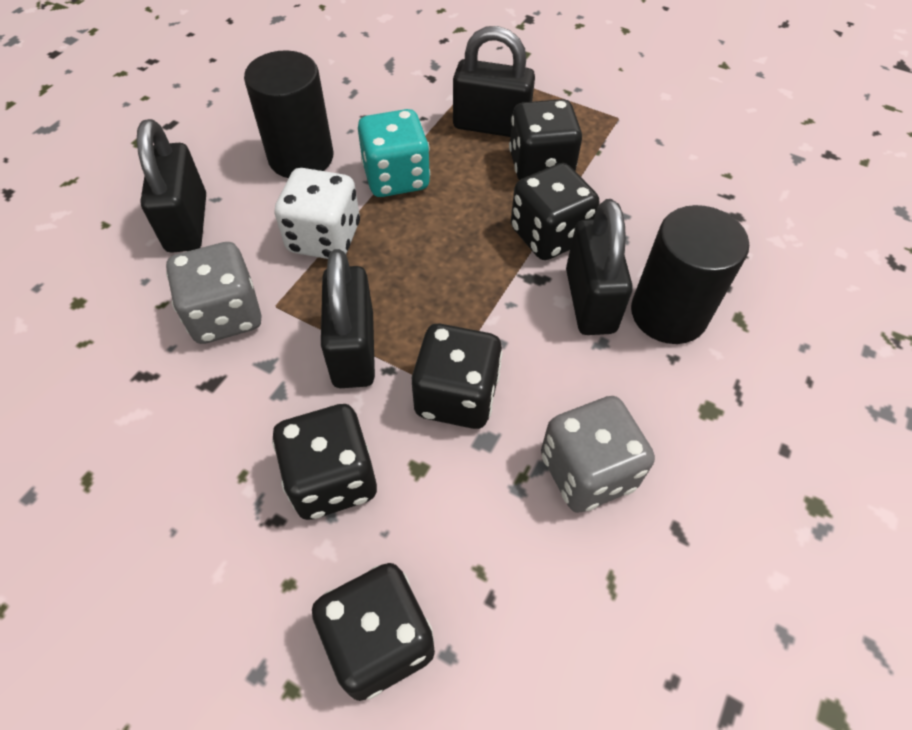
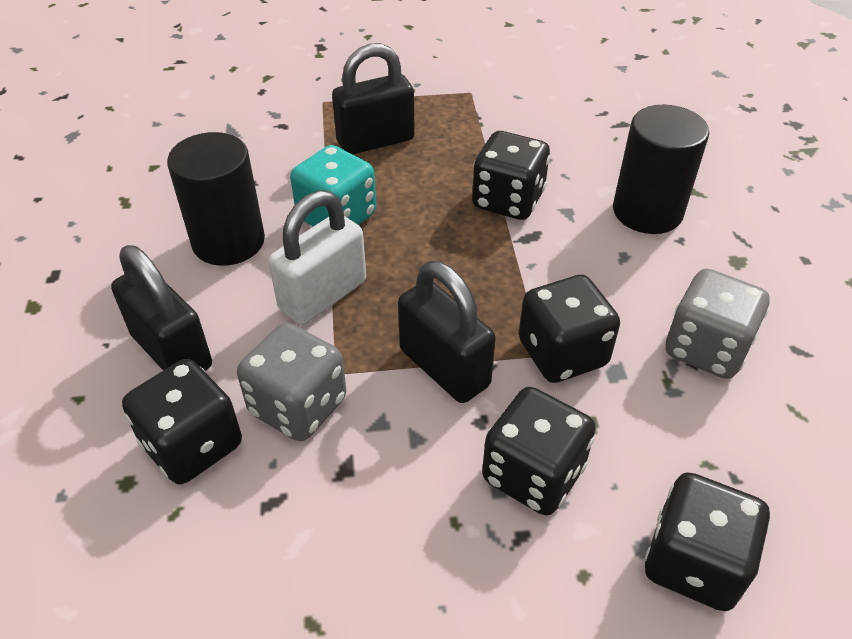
camera: 35 degrees left, 10 degrees down
(324, 238) = (323, 295): white dice -> white padlock
(540, 166) = (448, 153): black dice -> black dice (192, 445)
(590, 301) = (586, 231): black padlock -> none

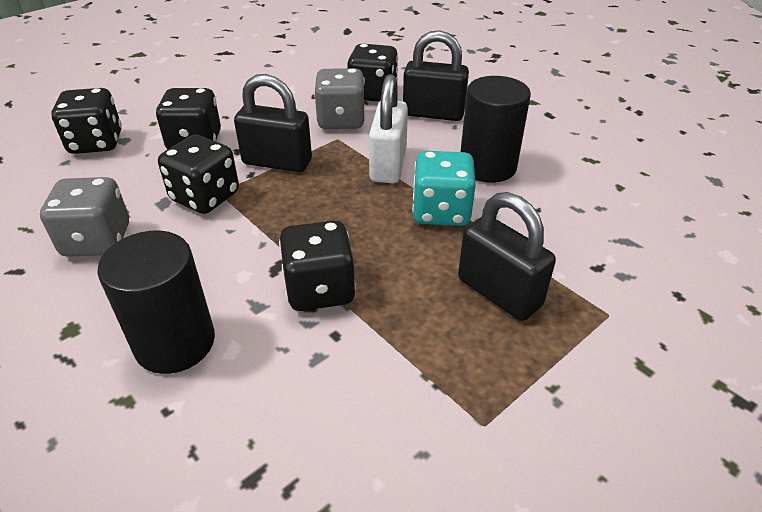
camera: 145 degrees right, 5 degrees down
(375, 141) = (499, 292): black padlock -> black padlock turned 75 degrees counterclockwise

